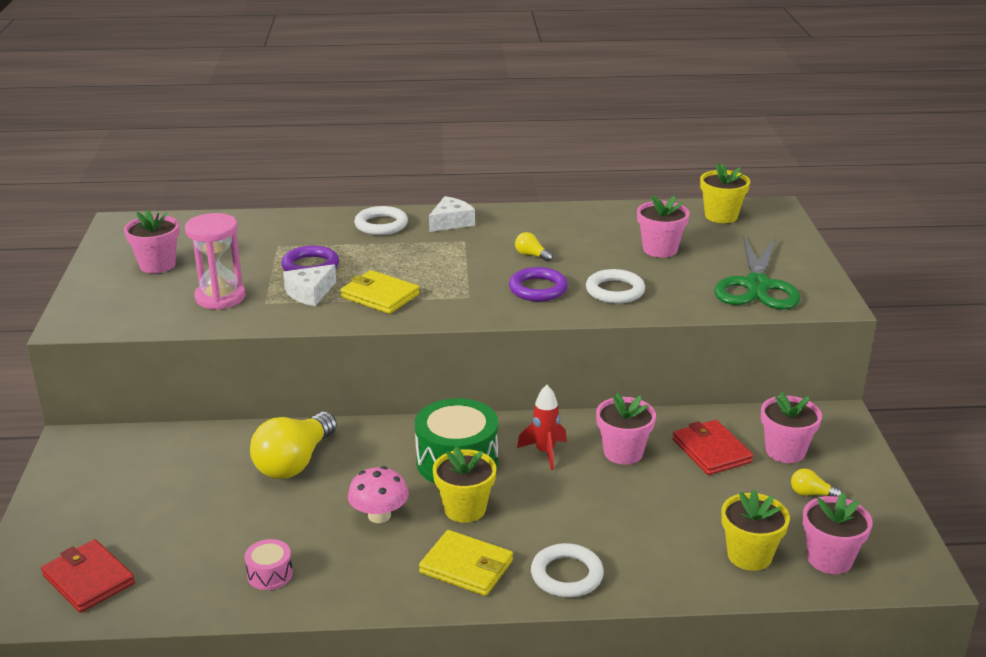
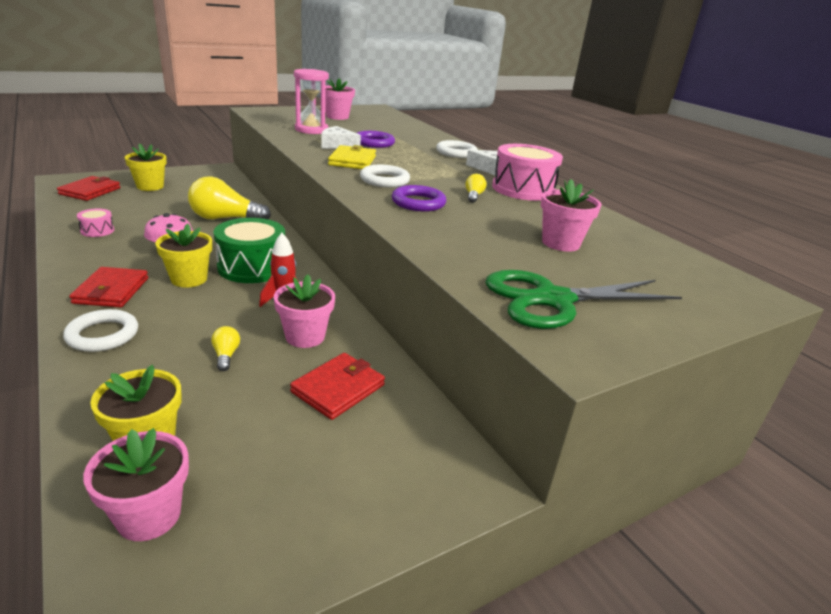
camera: 60 degrees right, 0 degrees up
(466, 567) = (111, 290): yellow wallet -> red wallet
(523, 224) = (523, 189): none -> pink drum
(615, 291) = (450, 230): white ring -> white ring (384, 180)
(721, 216) = (685, 267): yellow flower pot -> yellow flower pot (150, 186)
(785, 451) = (369, 444): pink flower pot -> none
(811, 494) = (289, 479): yellow light bulb -> yellow light bulb (226, 355)

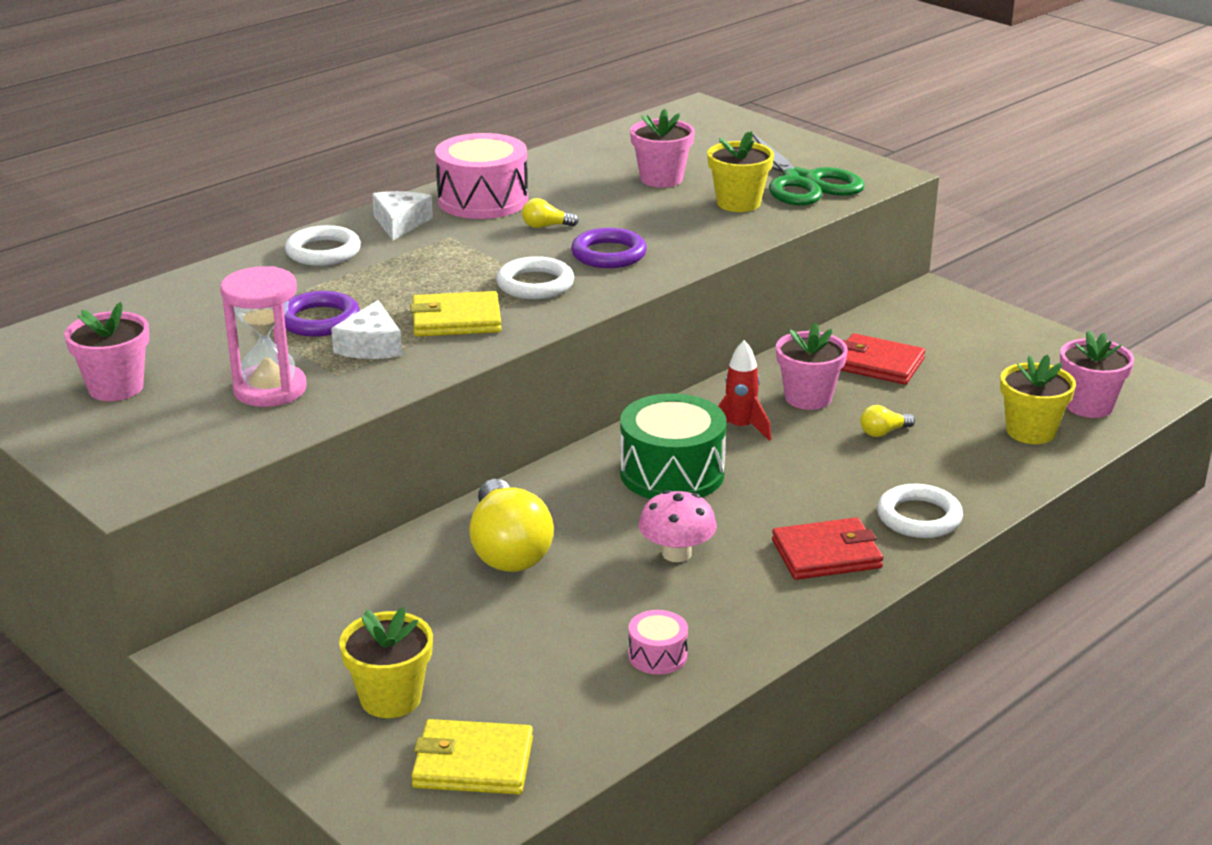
camera: 100 degrees left, 0 degrees up
(90, 191) = (473, 762): red wallet -> yellow wallet
(189, 279) = (747, 509): yellow flower pot -> yellow flower pot (738, 203)

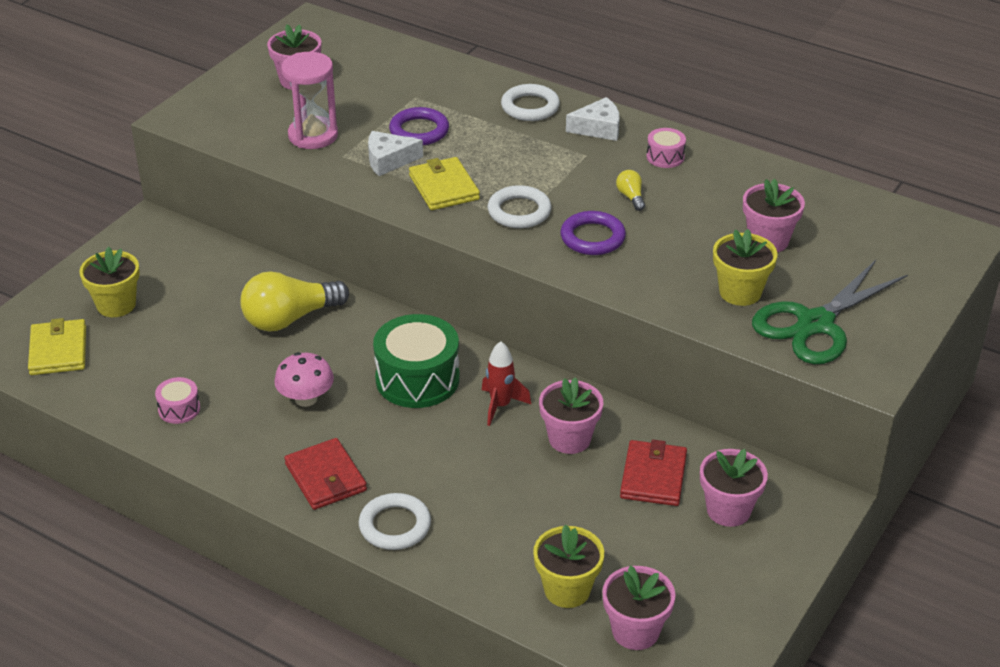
camera: 75 degrees right, 10 degrees up
(483, 200) = (665, 157): pink drum -> pink drum, size x0.48
(883, 432) = (527, 492): yellow light bulb -> none
(934, 336) = (728, 510): none -> pink flower pot

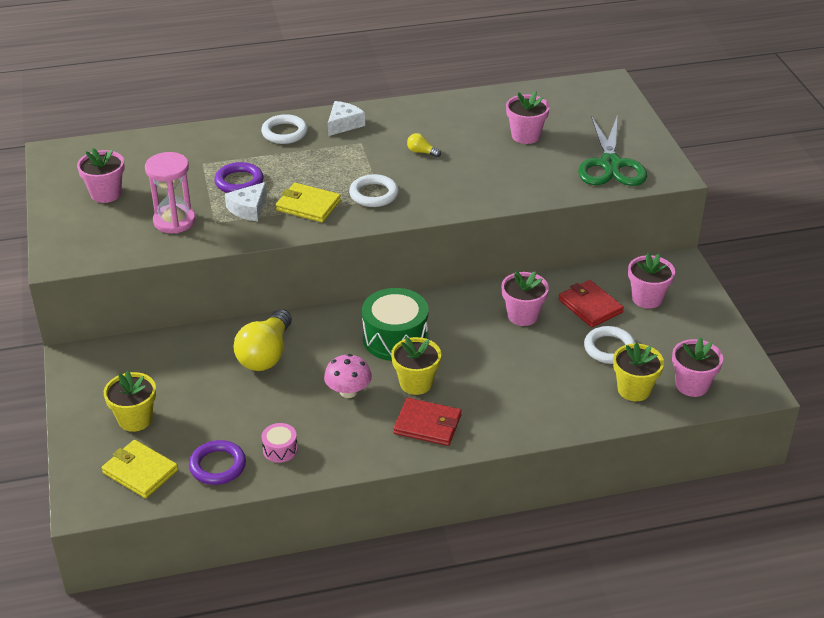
camera: 45 degrees left, 0 degrees up
(395, 526) = (504, 422): white ring -> white ring (609, 348)
(500, 406) = (462, 322): red rocket -> none
(592, 237) = (436, 185): purple ring -> purple ring (217, 466)
(665, 157) = (405, 120): pink drum -> none
(740, 292) = (553, 170): yellow flower pot -> yellow flower pot (416, 383)

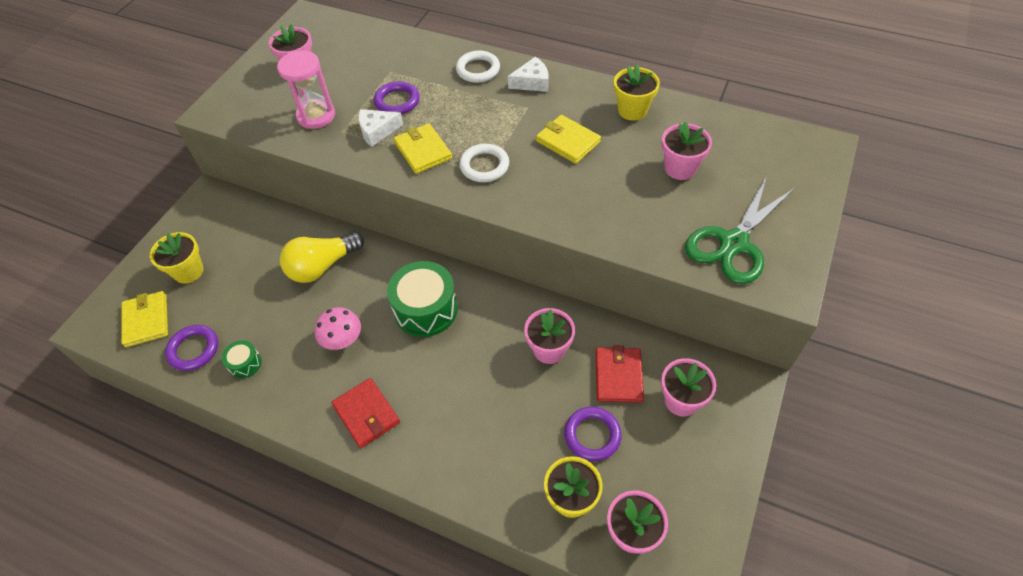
camera: 40 degrees right, 15 degrees up
(280, 449) = (245, 363): pink drum -> green drum
(416, 383) = (398, 365): yellow flower pot -> yellow flower pot (632, 110)
(421, 152) = (568, 141): yellow light bulb -> yellow wallet
(609, 348) = (592, 435): white ring -> purple ring

